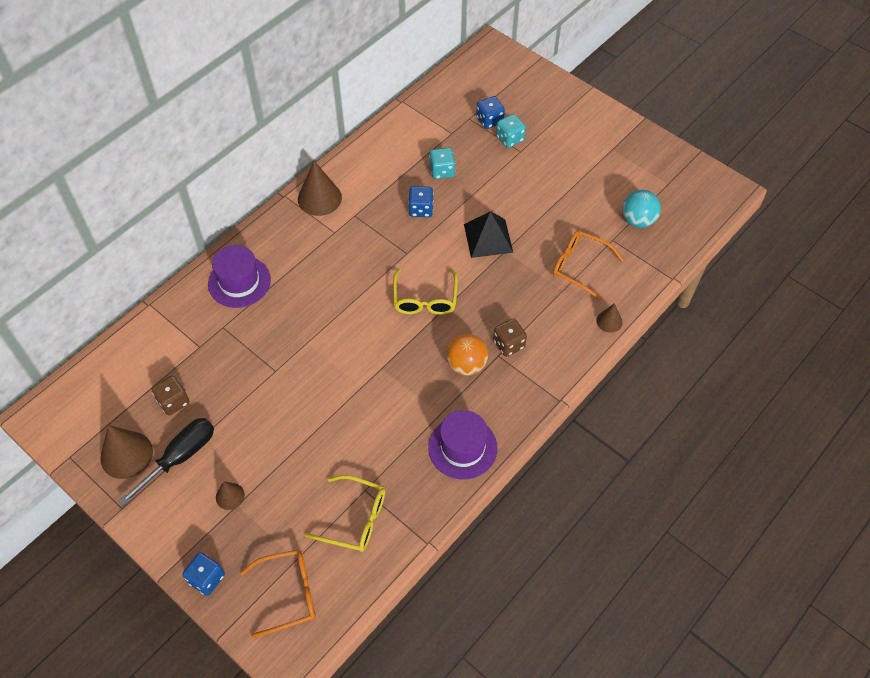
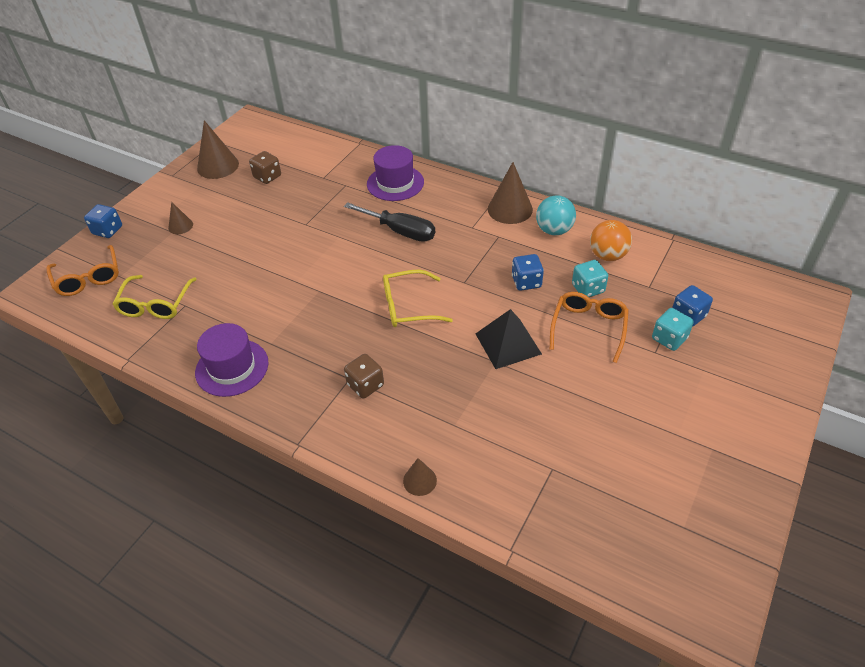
camera: 80 degrees right, 10 degrees down
(180, 457) = (216, 192): black screwdriver -> black screwdriver (400, 231)
(466, 365) = (332, 353): orange ball -> orange ball (607, 255)
(579, 266) = (495, 437): orange glasses -> orange glasses (589, 327)
(638, 220) = (597, 495): turquoise ball -> turquoise ball (554, 230)

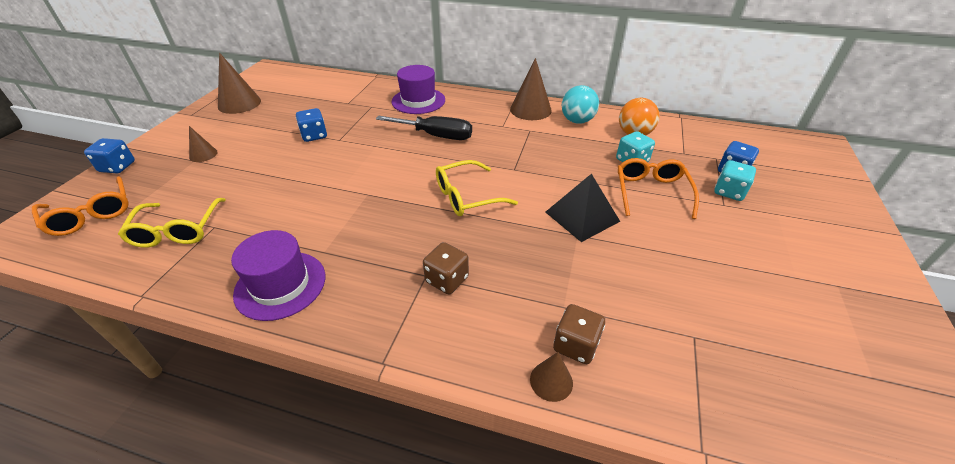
camera: 15 degrees left, 5 degrees down
(267, 177) = (292, 107): brown dice -> brown dice (575, 345)
(526, 282) = (573, 162): blue dice -> blue dice (314, 135)

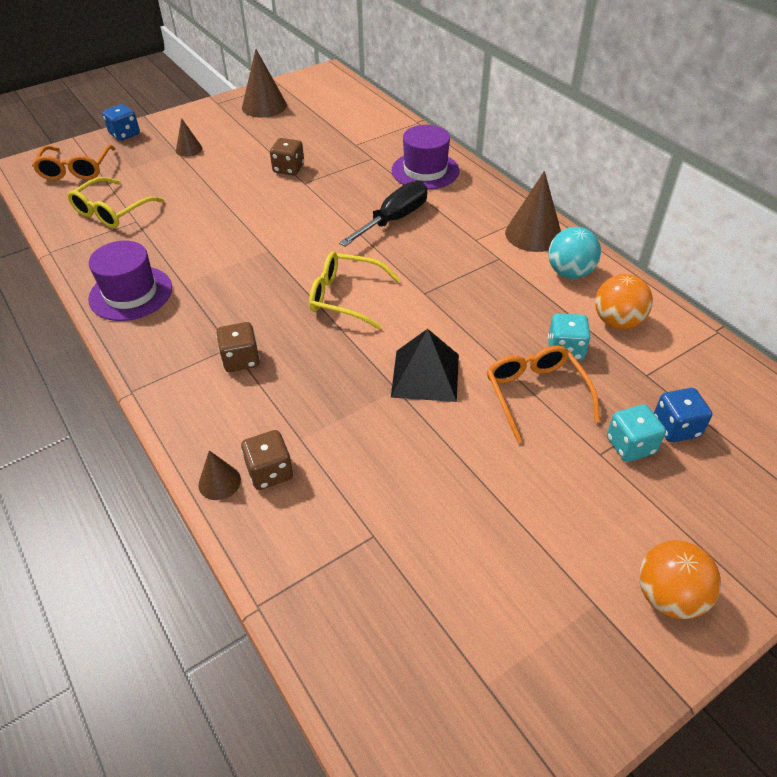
camera: 40 degrees right, 5 degrees up
(314, 135) = (288, 169): blue dice -> brown dice
(436, 136) = (394, 219): black screwdriver -> black screwdriver turned 105 degrees counterclockwise
(651, 192) = (535, 393): orange glasses -> orange glasses turned 60 degrees counterclockwise
(852, 256) = (668, 596): none -> orange ball

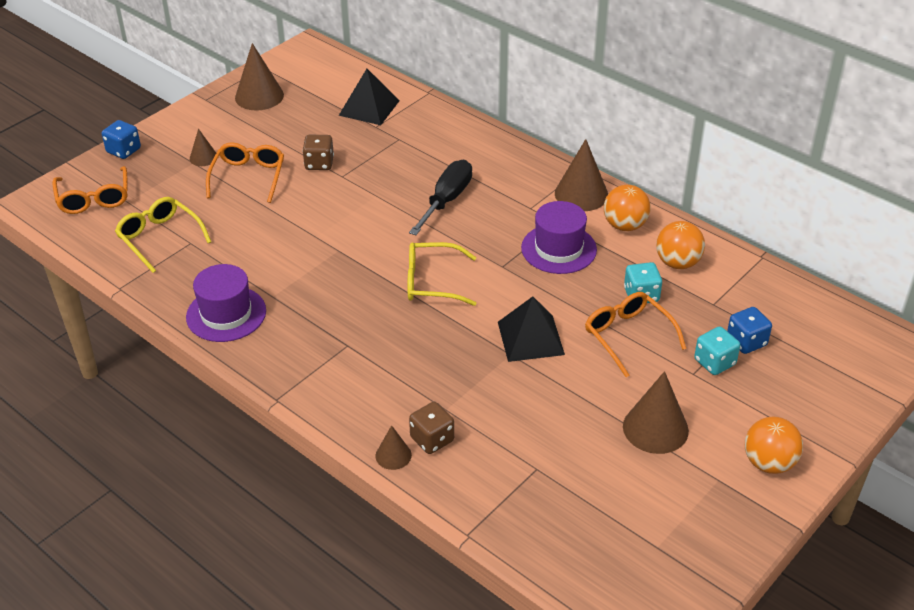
camera: 15 degrees left, 5 degrees down
(111, 212) = (159, 238): yellow glasses -> yellow glasses turned 120 degrees clockwise
(219, 171) = (248, 176): none -> orange glasses
(241, 360) = (362, 354): brown dice -> none
(357, 128) = (369, 107): none -> black pyramid
(425, 171) = (457, 145): purple hat -> purple hat (558, 249)
(534, 515) = (655, 428): none -> brown cone
(569, 272) = (625, 225): turquoise ball -> orange ball

